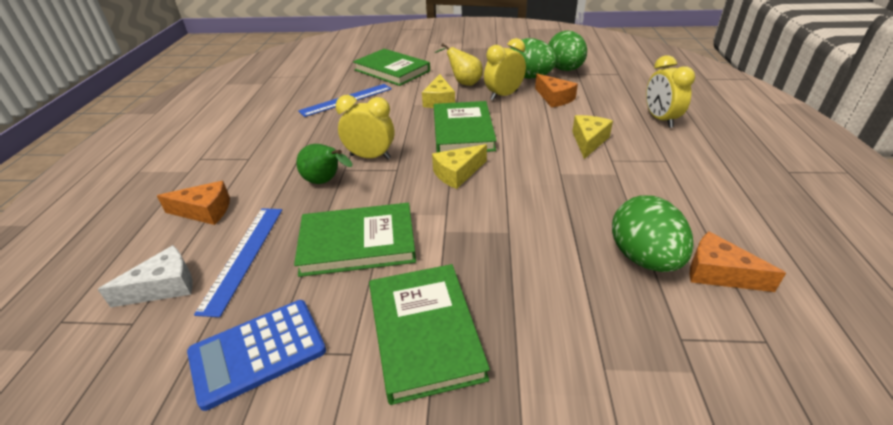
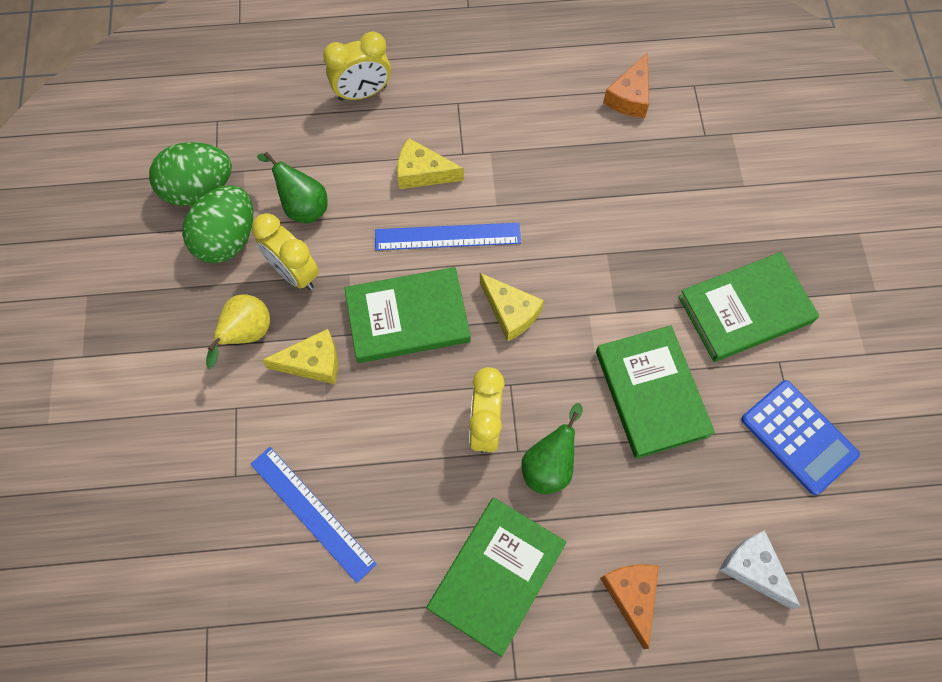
camera: 100 degrees left, 30 degrees up
(243, 256) = (695, 506): blue ruler -> blue ruler (447, 236)
(392, 70) = (188, 465): green book -> green book (496, 576)
(554, 98) = (302, 206): orange cheese -> green pear
(644, 258) = (622, 146): green egg -> none

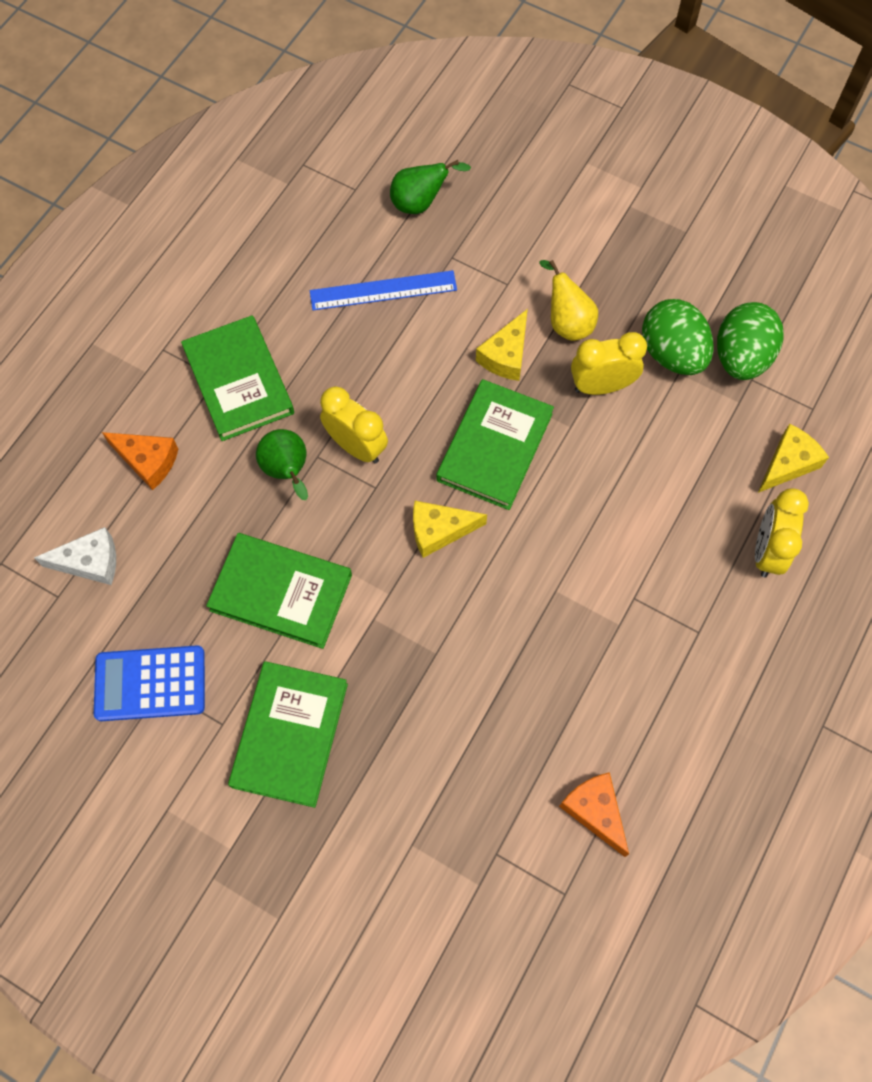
camera: 125 degrees right, 0 degrees up
(302, 206) = (666, 428): green pear -> green pear (420, 203)
(422, 173) = (635, 548): yellow cheese -> yellow cheese (788, 463)
(447, 236) = (551, 527): blue ruler -> none

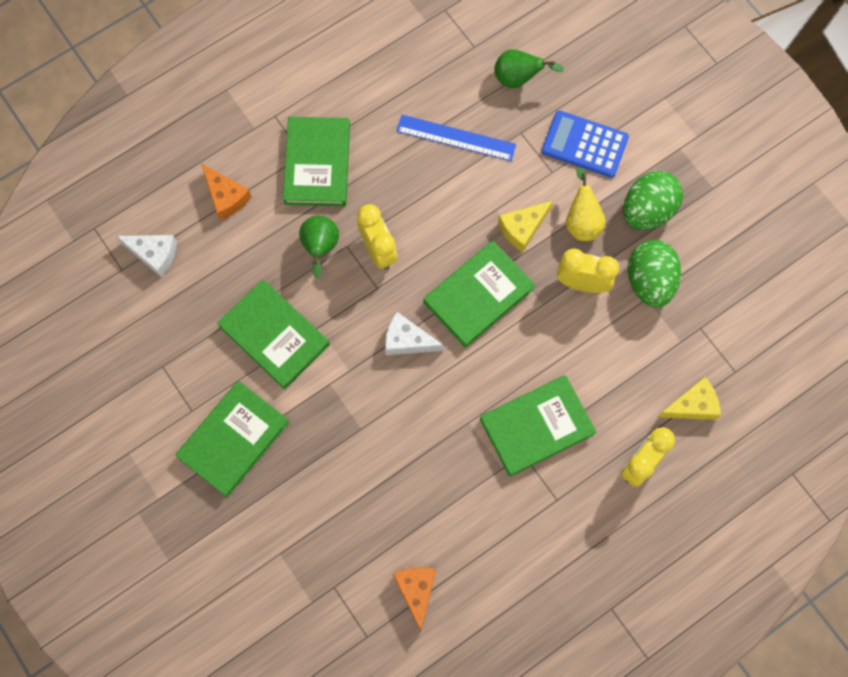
camera: 25 degrees right, 5 degrees up
(150, 683) = (156, 360): blue calculator -> blue calculator (584, 144)
(439, 531) = (407, 340): yellow cheese -> white cheese
(634, 561) = (537, 426): none -> green book
(741, 357) = (701, 307): green egg -> green egg (647, 211)

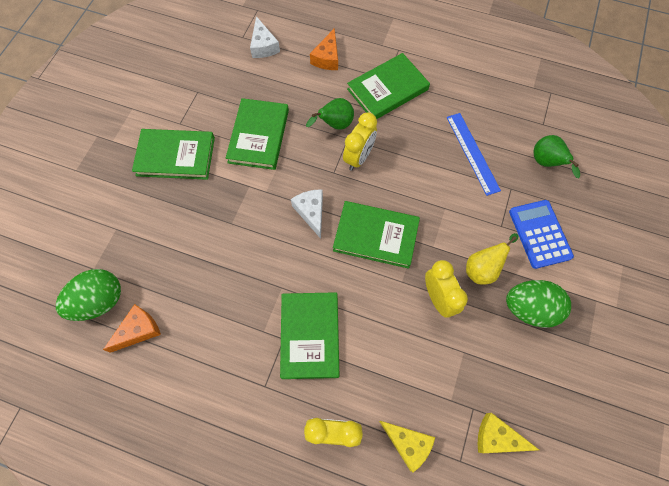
camera: 55 degrees right, 5 degrees down
(522, 228) = (445, 233): yellow cheese -> yellow cheese (497, 437)
(537, 426) = (310, 336): green book -> green book turned 60 degrees clockwise
(649, 281) = (478, 345): green egg -> green egg (99, 301)

